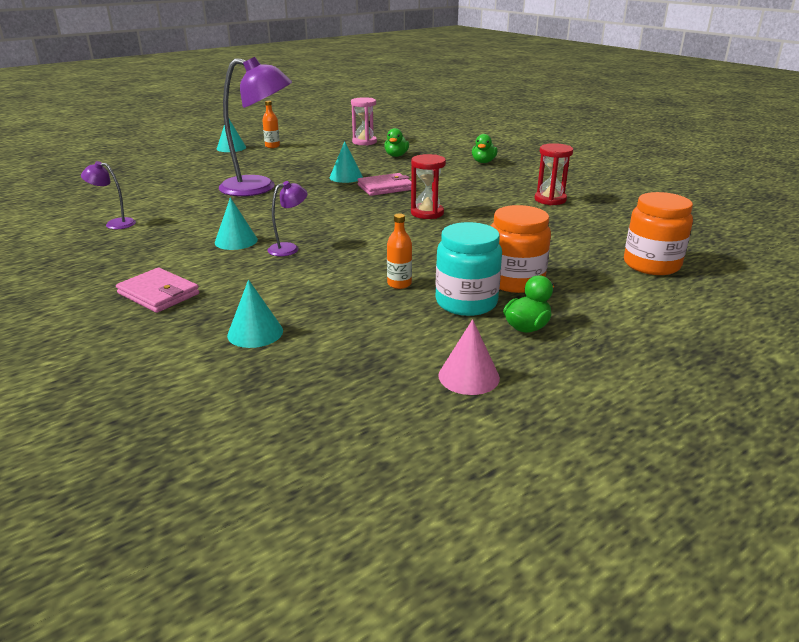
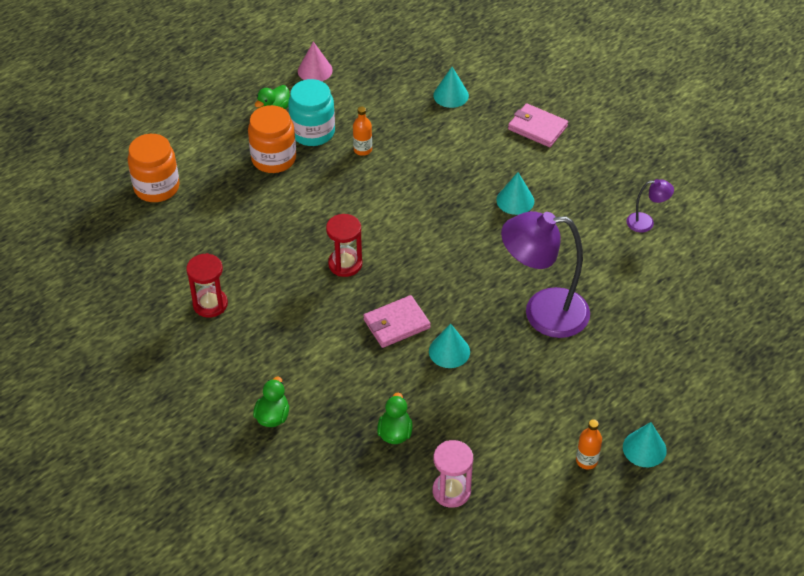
camera: 175 degrees right, 20 degrees up
(289, 248) = (463, 192): purple lamp -> none

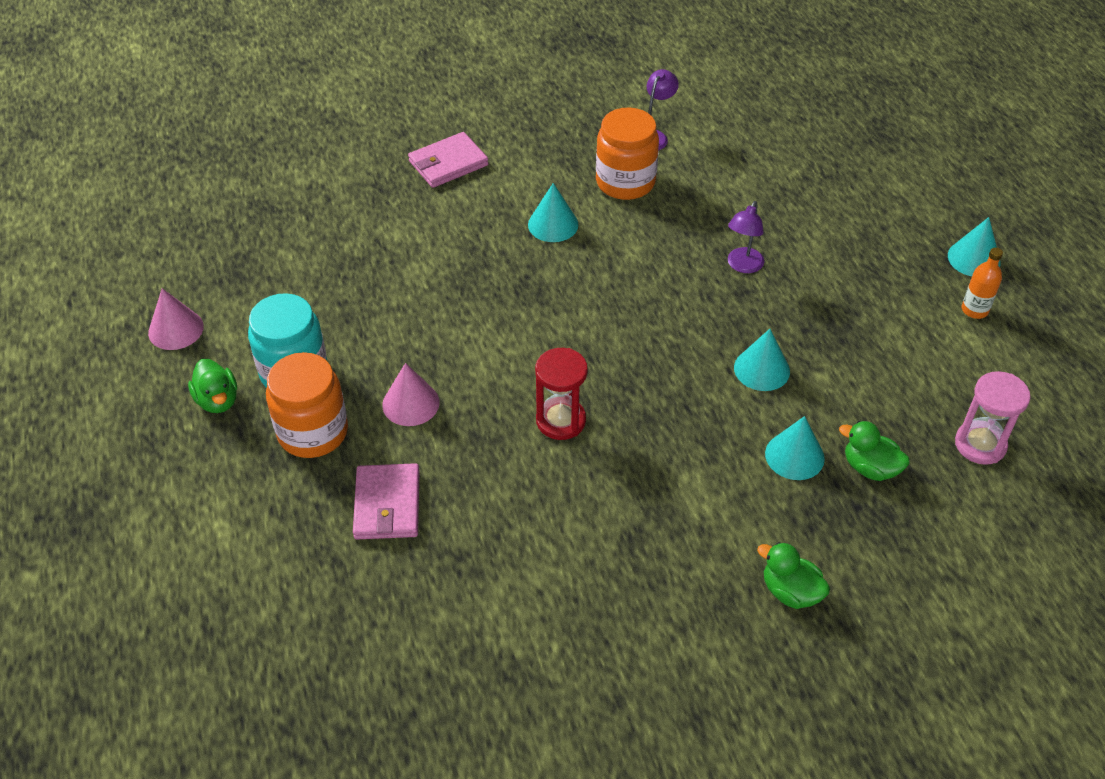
camera: 65 degrees left, 0 degrees up
(156, 187) = (267, 595): orange jar -> orange jar (625, 182)
(210, 304) = (548, 601): red hourglass -> none
(319, 191) = (410, 403): none -> pink cone
(362, 150) = (366, 332): orange bottle -> none
(396, 324) = (692, 404): pink wallet -> pink wallet (387, 505)
(451, 95) = (334, 215): turquoise cone -> turquoise cone (794, 456)
(542, 313) = (742, 266): purple lamp -> purple lamp, size x0.45

